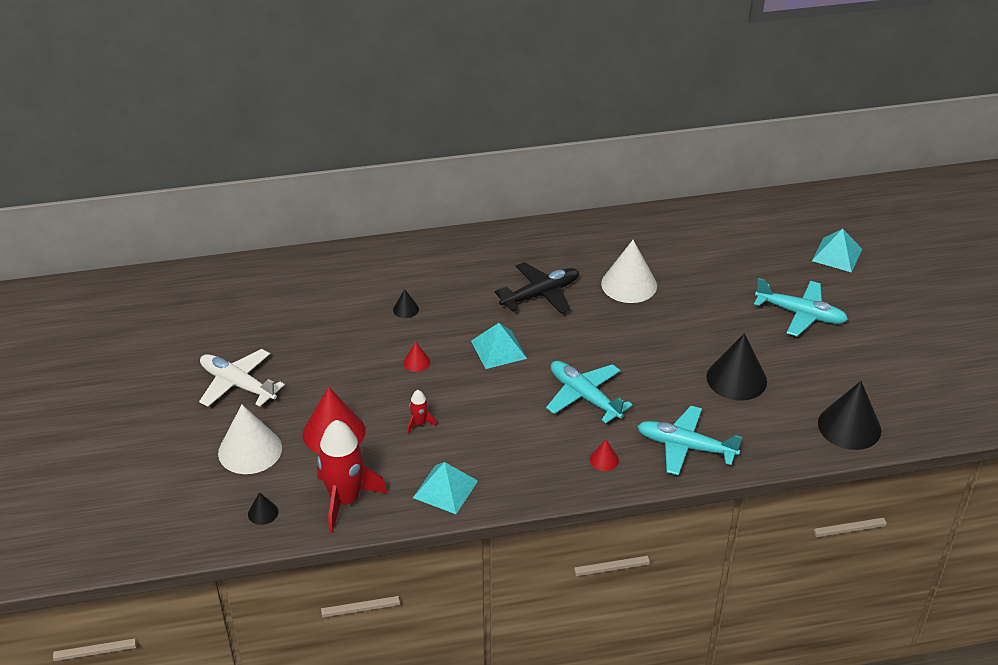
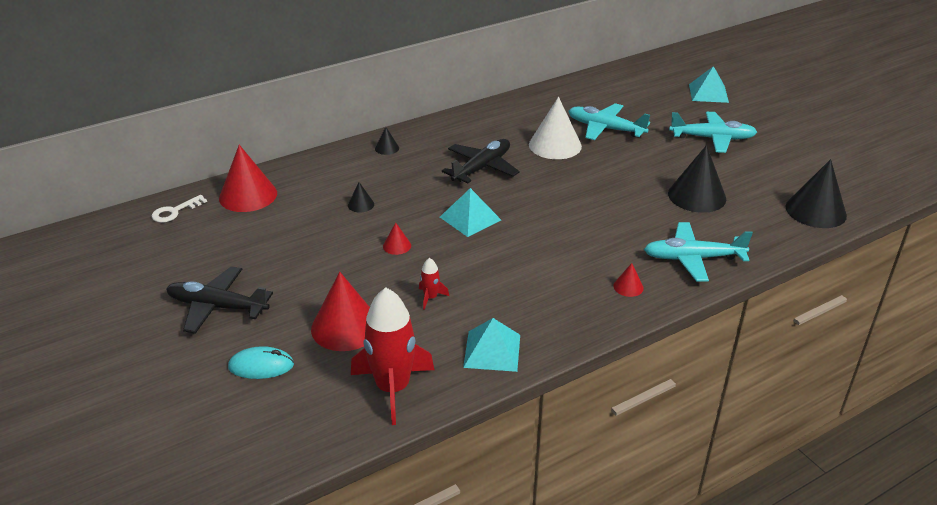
camera: 20 degrees left, 5 degrees down
(238, 384) = (217, 307): white plane -> black plane
(240, 277) = (175, 211): none -> white key
(250, 450) = (261, 366): white cone -> turquoise mouse
(263, 513) = (307, 425): black cone -> black cone (387, 148)
(310, 274) = (248, 195): none -> red cone
(584, 396) = (574, 239): turquoise plane -> turquoise plane (605, 128)

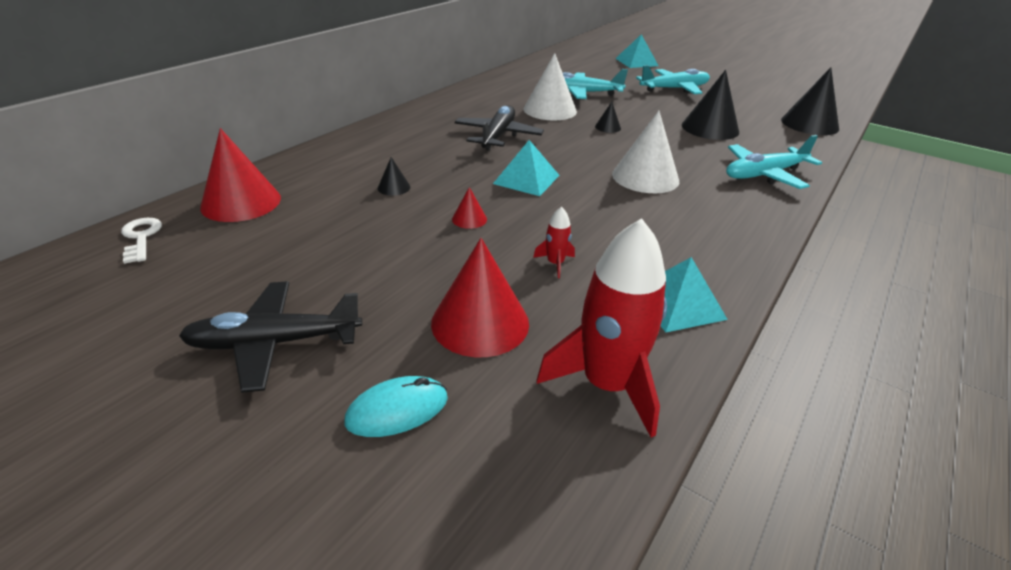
camera: 25 degrees left, 0 degrees up
(175, 211) = (141, 237): white key -> white key turned 135 degrees clockwise
(387, 148) = (383, 134): black cone -> black cone (608, 127)
(575, 237) = (645, 177): none -> white cone
(628, 287) = (739, 209): red cone -> none

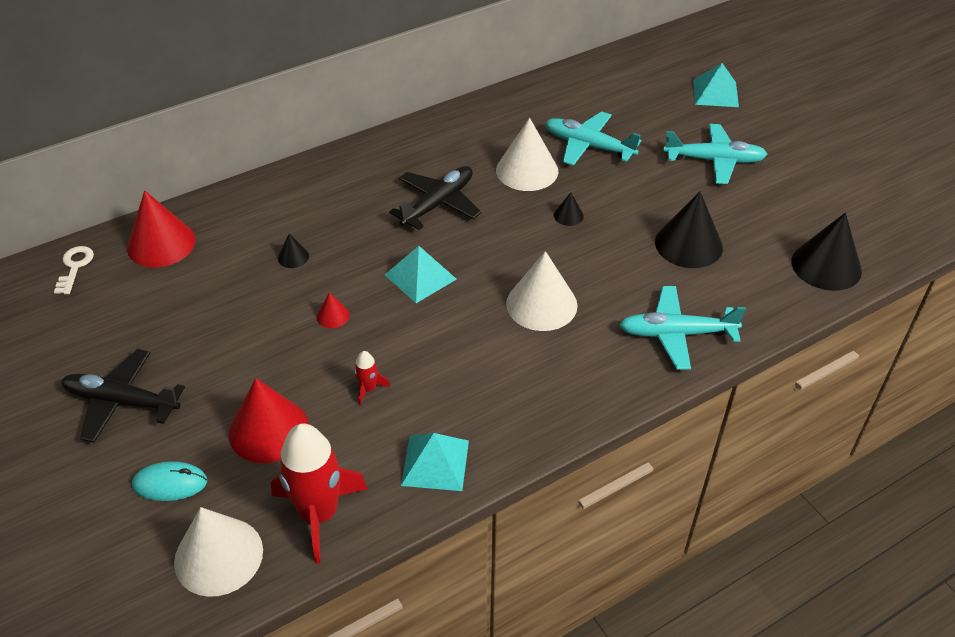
camera: 25 degrees right, 10 degrees up
(525, 472) = (218, 556): none -> white cone

